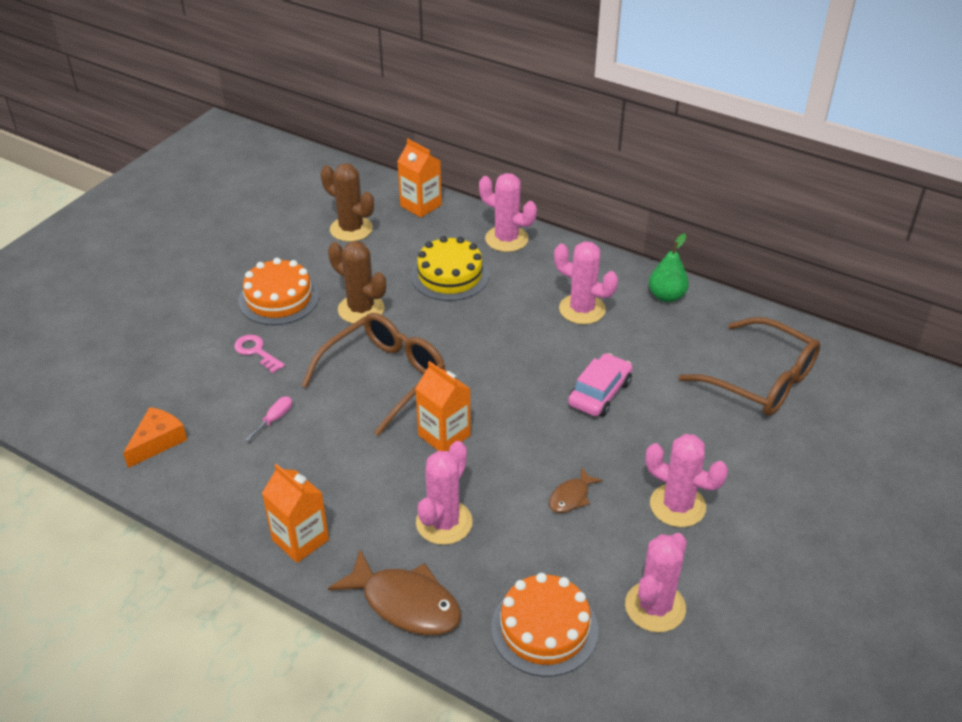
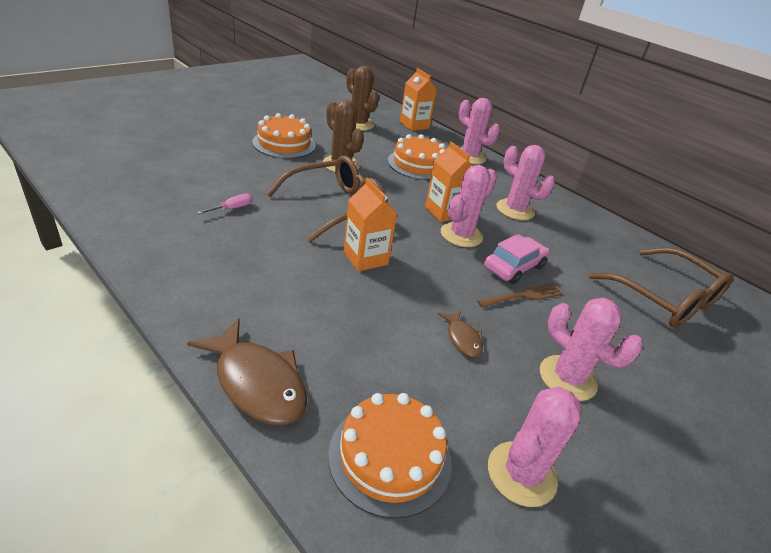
camera: 10 degrees right, 5 degrees down
(157, 441) = (130, 196): orange cheese -> none
(256, 352) = (247, 167): pink key -> none
(300, 539) = (193, 297): orange carton -> orange carton (444, 212)
(444, 522) = (332, 323): pink cactus -> pink cactus (461, 235)
(450, 275) = (418, 164): yellow cake -> orange cake
(571, 497) = (462, 338): brown fish -> brown fish turned 75 degrees counterclockwise
(617, 427) = (523, 296): none -> brown fork
(666, 296) = (588, 220): green pear -> none

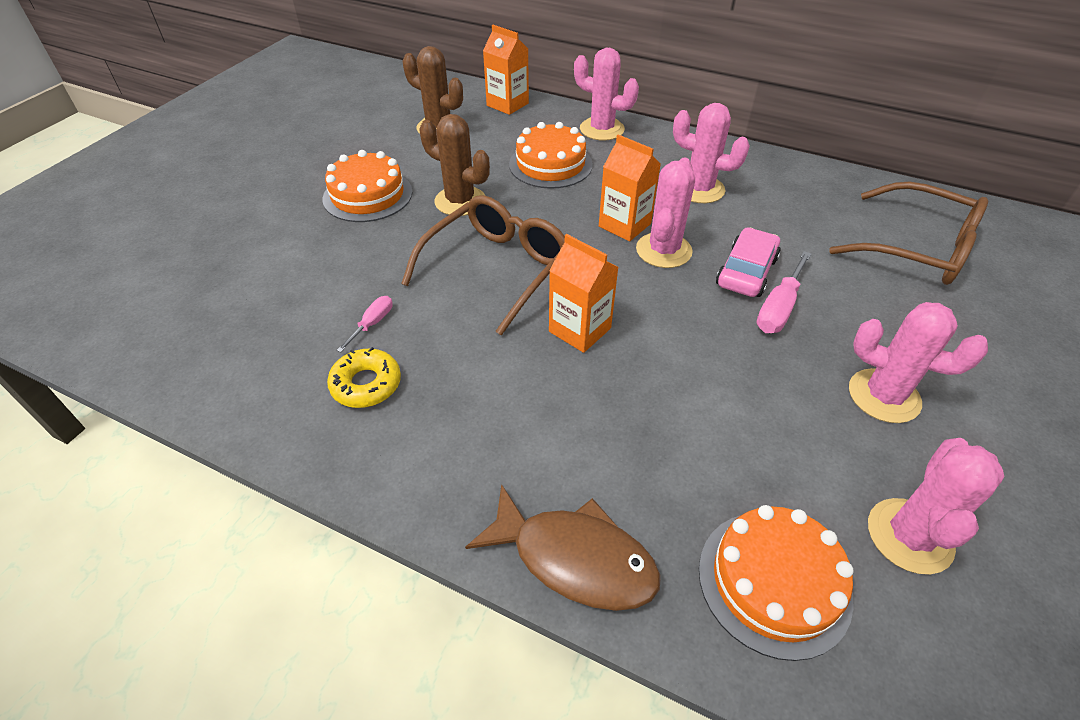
camera: 15 degrees left, 10 degrees up
(201, 238) = (366, 384): none -> yellow donut
(462, 338) = (752, 394): brown fish -> none
(523, 296) = (779, 308): brown fork -> pink screwdriver

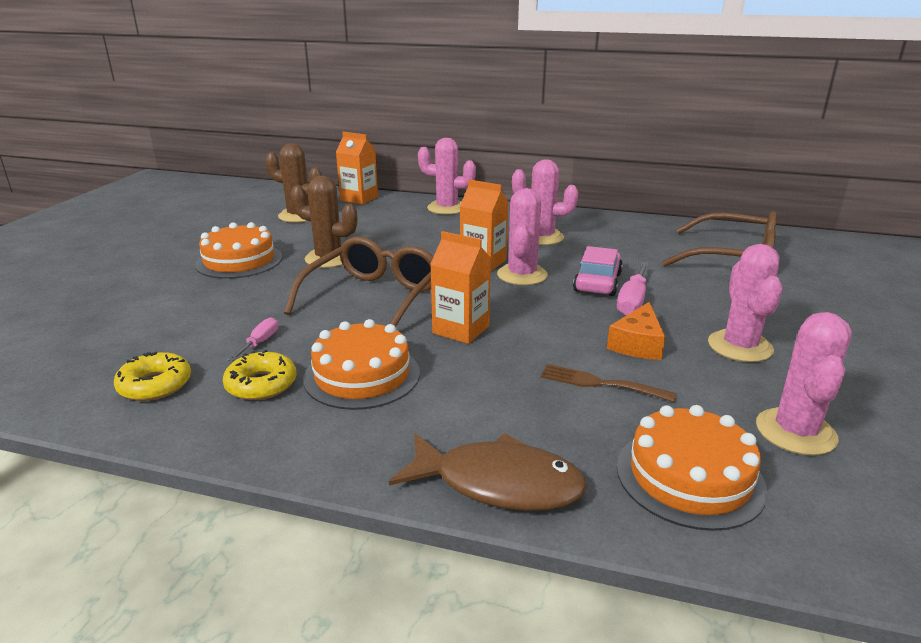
camera: 10 degrees left, 20 degrees down
(266, 371) = (155, 385): none -> yellow donut
(550, 164) = (407, 231): orange cake -> orange cake (362, 375)
(712, 432) = (601, 383): none -> brown fork
(767, 377) = (637, 344): none -> orange cheese
(884, 396) = (740, 346): pink cactus -> pink cactus turned 75 degrees clockwise

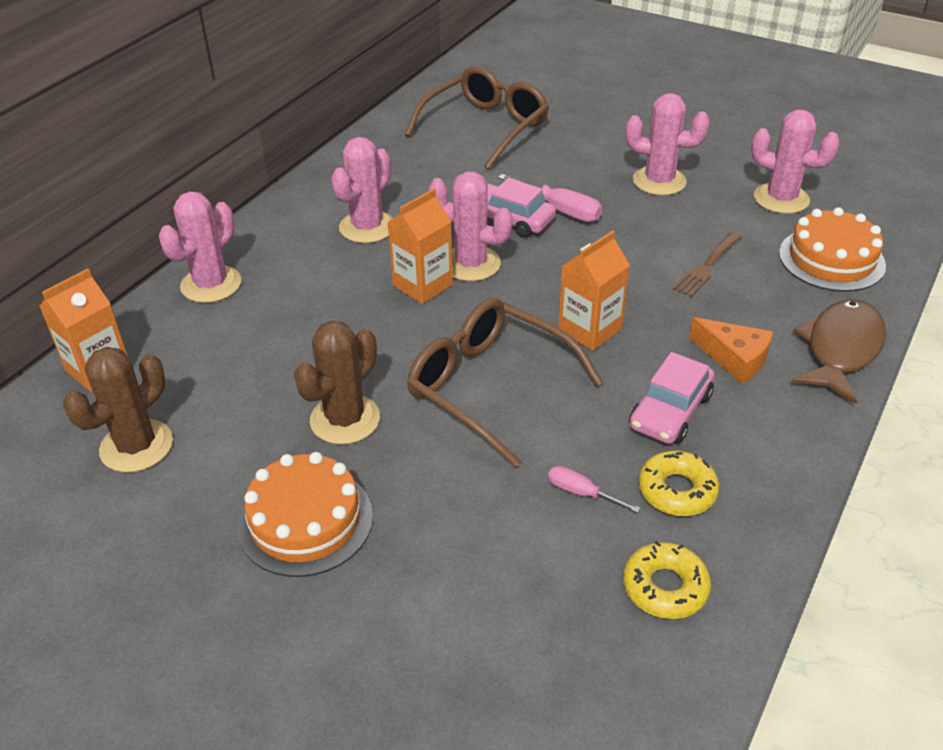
camera: 75 degrees left, 15 degrees up
(362, 375) = (670, 411): orange cake -> pink car
(637, 344) = (643, 230): orange cheese -> orange cheese (734, 358)

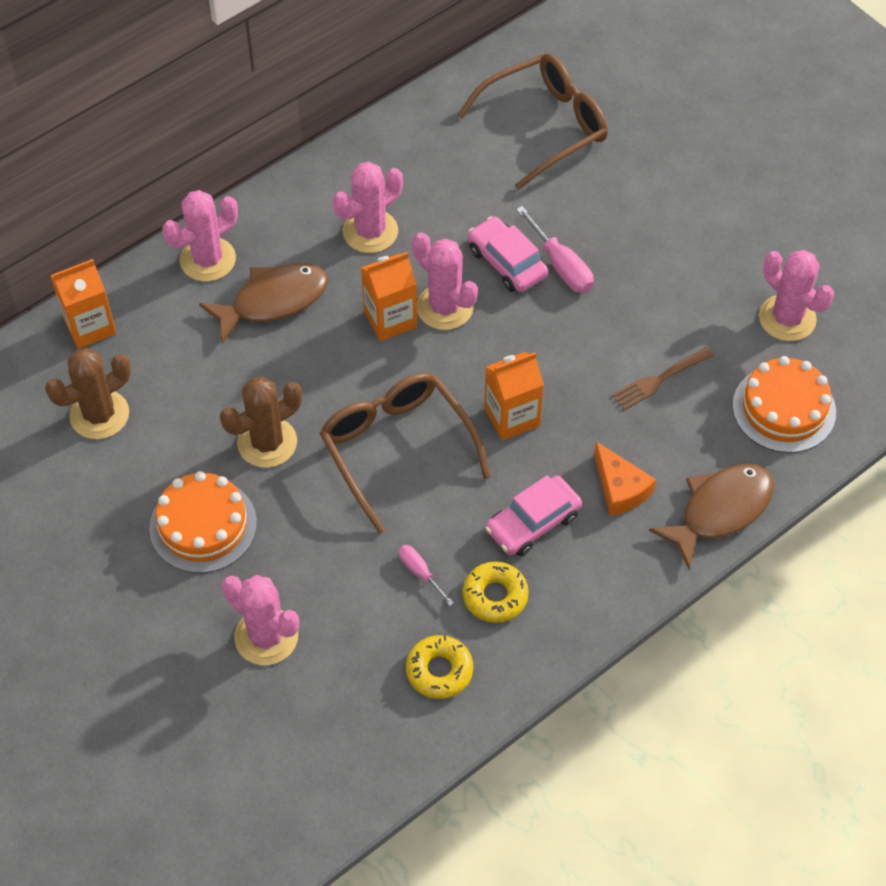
camera: 20 degrees right, 15 degrees up
(295, 300) = (273, 301): none -> brown fish
(659, 181) = (679, 257): pink cactus -> pink cactus (266, 637)

